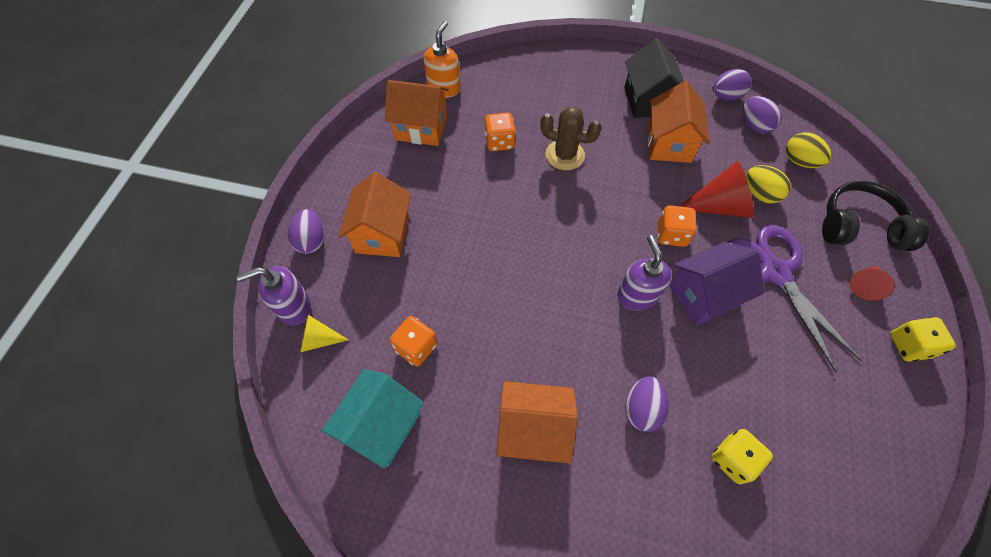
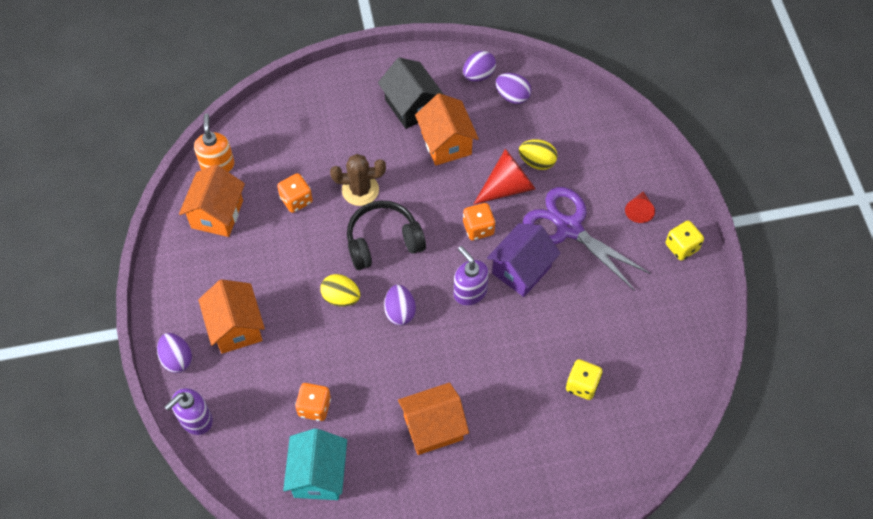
camera: 25 degrees left, 0 degrees up
(319, 339) = (232, 435): yellow cone -> none
(421, 128) = (217, 214): orange house -> orange house turned 60 degrees counterclockwise
(641, 409) = (506, 378): purple egg -> purple egg (400, 312)
(799, 161) = (560, 118): yellow egg -> yellow egg (341, 297)
(859, 226) = (623, 161): black headphones -> black headphones (383, 241)

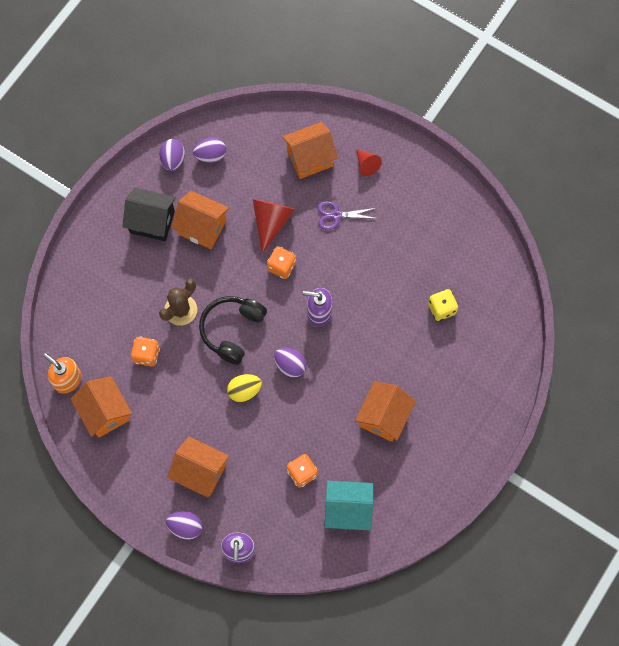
camera: 45 degrees left, 10 degrees up
(318, 475) = (348, 510): turquoise house -> turquoise house turned 45 degrees counterclockwise
(521, 270) = (335, 269): purple house -> none
(537, 162) = (272, 188): yellow egg -> none
(568, 228) = (336, 215): purple scissors -> purple scissors, size x0.53
(594, 165) = (310, 158): none -> orange house
(682, 247) = (414, 166): yellow dice -> none

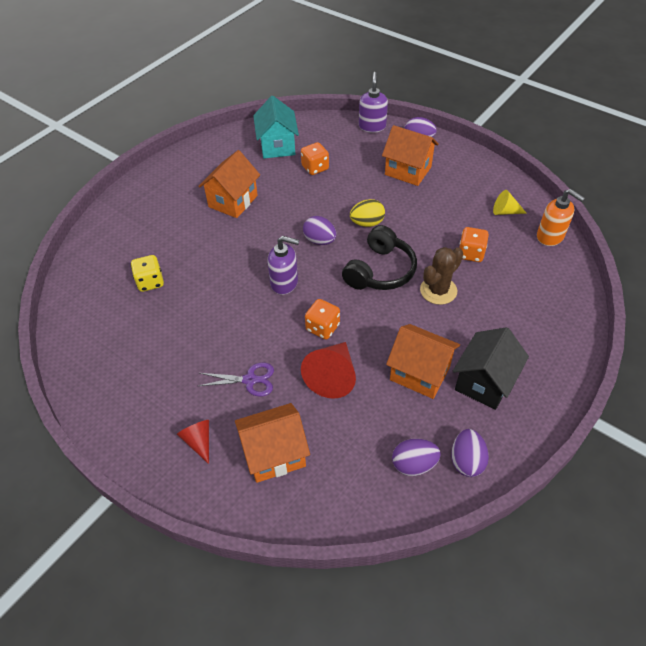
camera: 175 degrees left, 20 degrees down
(105, 412) = (505, 211): orange house -> yellow cone
(152, 222) = (484, 382): black house -> black house turned 75 degrees counterclockwise
(348, 510) = (277, 146): turquoise house -> turquoise house turned 75 degrees clockwise

